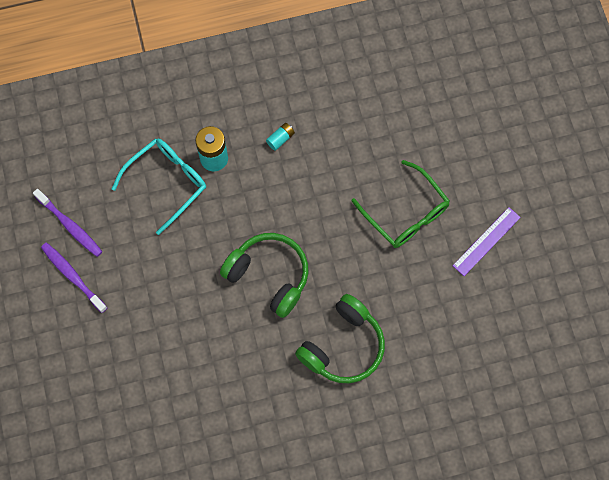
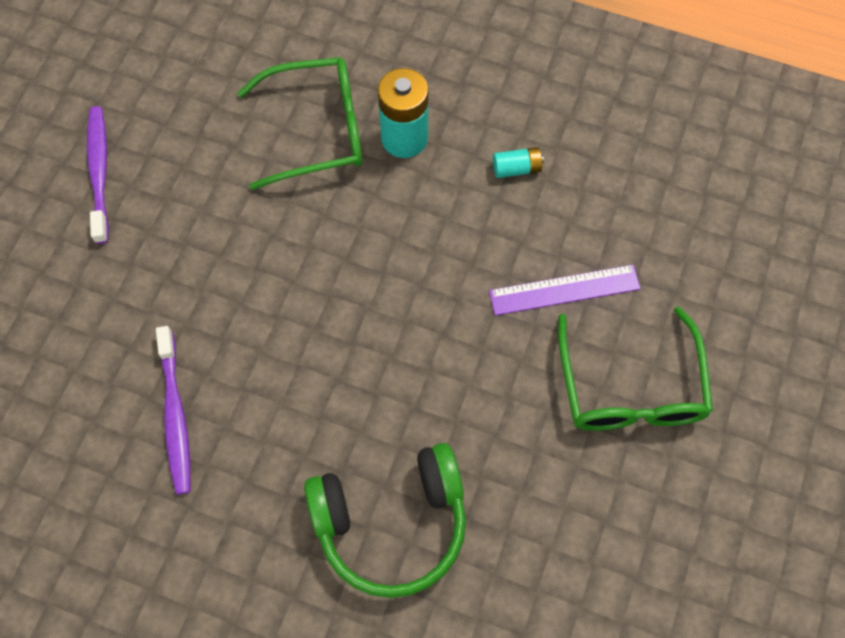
camera: 35 degrees right, 5 degrees down
(70, 226) = (149, 107): purple toothbrush -> purple toothbrush (175, 415)
(166, 183) = (316, 131): turquoise glasses -> green glasses
(269, 275) = (360, 345): green headphones -> none
(486, 241) = (732, 514): purple ruler -> purple ruler (564, 290)

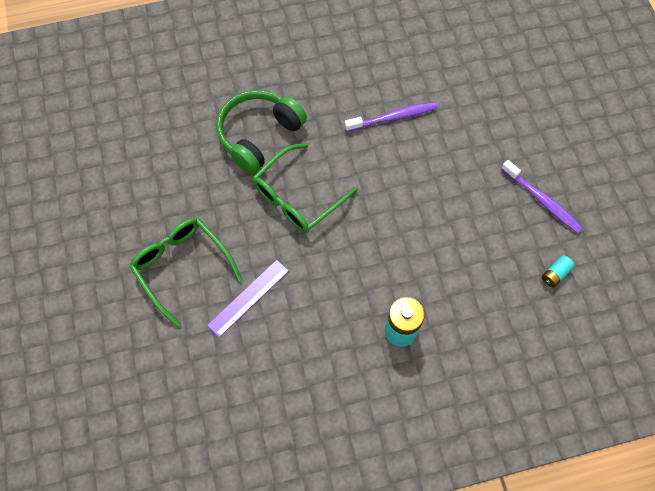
camera: 145 degrees right, 0 degrees up
(175, 415) = (393, 117): purple toothbrush -> purple toothbrush turned 120 degrees clockwise
(316, 131) = (453, 301): green glasses -> green glasses (298, 196)
(516, 169) = (322, 354): turquoise battery -> turquoise battery (555, 274)

